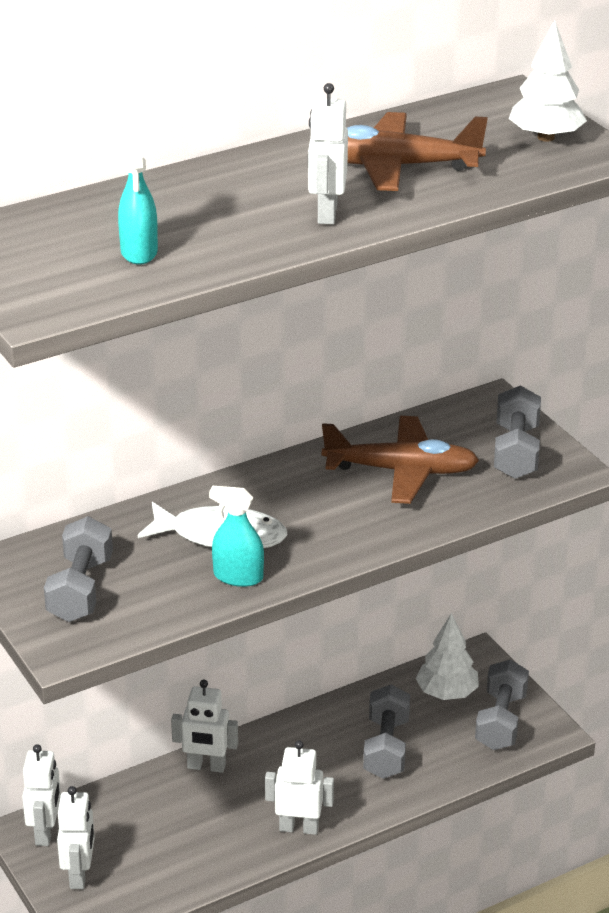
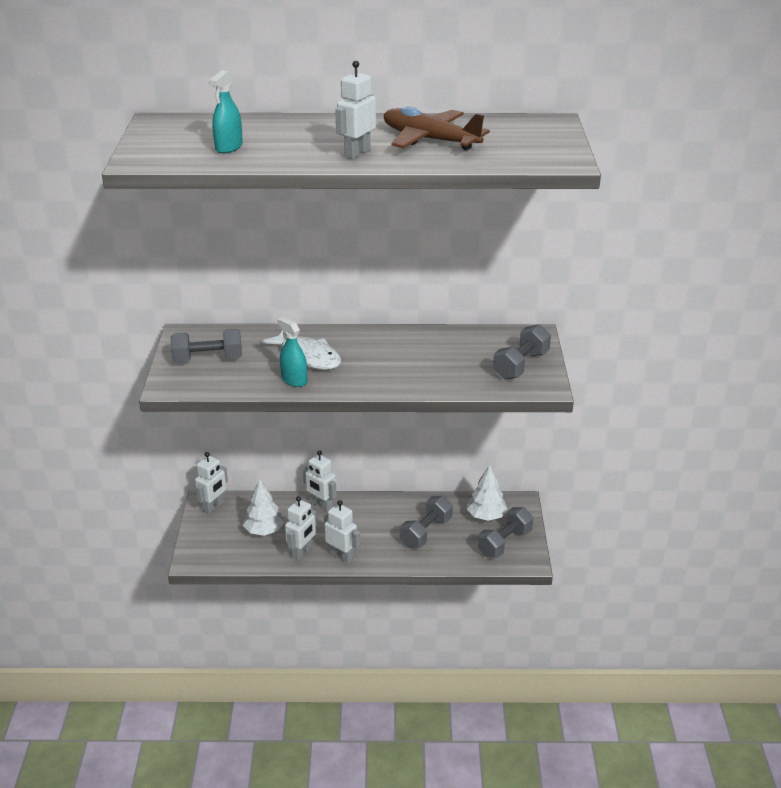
camera: 30 degrees right, 0 degrees up
(79, 875) = (211, 534): white robot -> white robot (302, 552)
(80, 589) = (208, 359): grey dumbbell -> grey dumbbell turned 45 degrees clockwise
(402, 471) = (442, 355): brown plane -> none
(546, 137) = (544, 146): white tree -> white tree (264, 530)

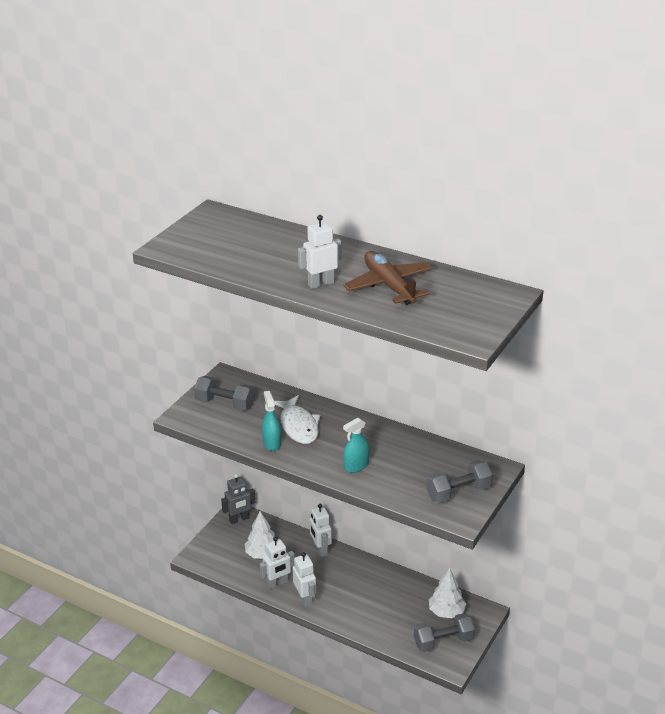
camera: 30 degrees right, 0 degrees up
(213, 506) = (239, 519): white robot -> grey robot
(229, 147) = (236, 252): turquoise spray bottle -> turquoise spray bottle (356, 466)
(426, 532) = (386, 606): grey dumbbell -> none

